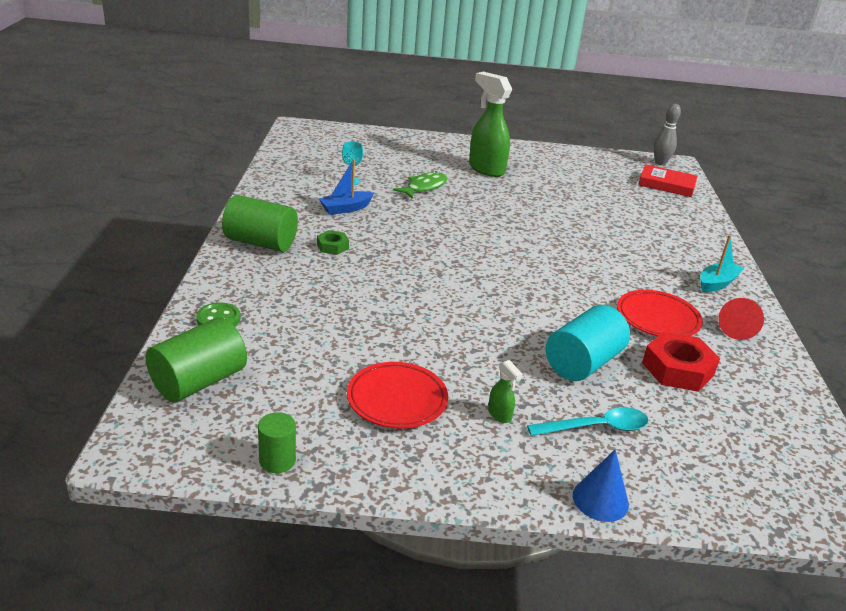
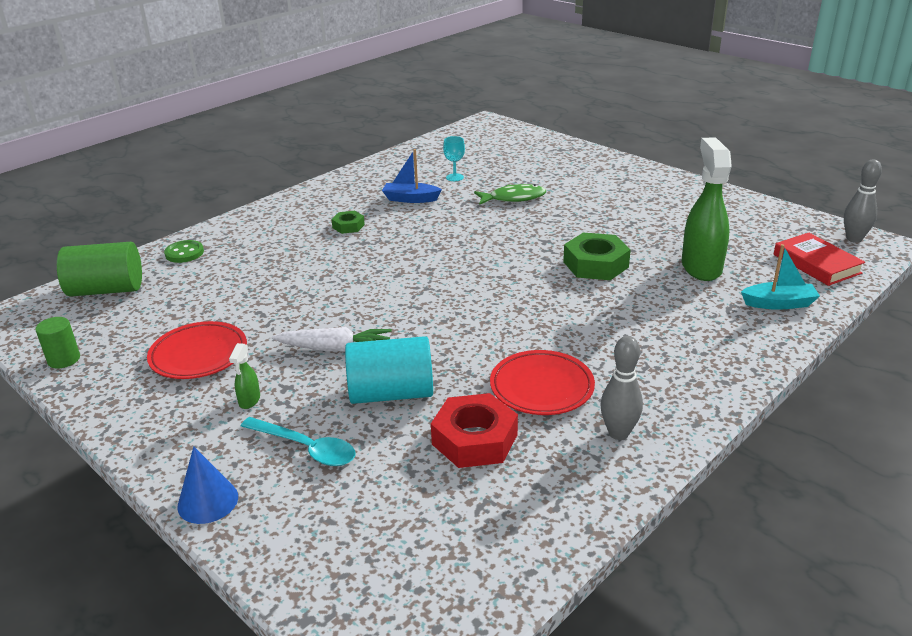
camera: 45 degrees right, 0 degrees up
(261, 243) = (301, 208): green cylinder -> none
(486, 169) = (608, 196): green spray bottle -> green spray bottle (701, 267)
(492, 348) = (335, 348): none -> white carrot
(556, 222) = (595, 264): none -> green nut
(717, 283) = (683, 382): turquoise boat -> turquoise boat (779, 304)
(736, 328) = (618, 433): red cone -> grey bowling pin

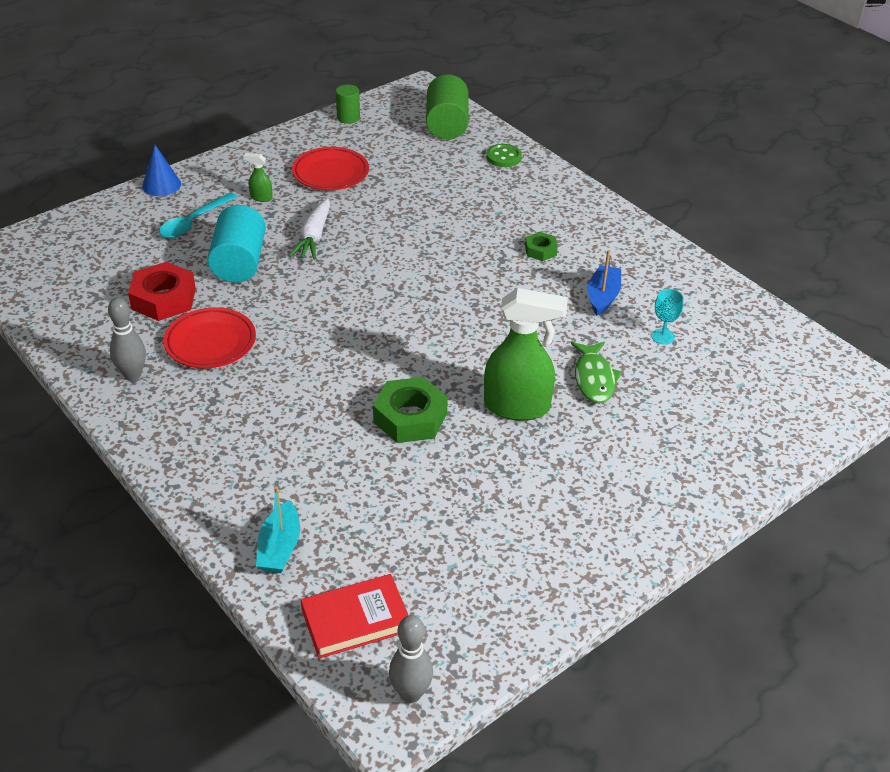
camera: 95 degrees right, 10 degrees up
(701, 267) = (379, 504): green spray bottle -> green spray bottle (517, 407)

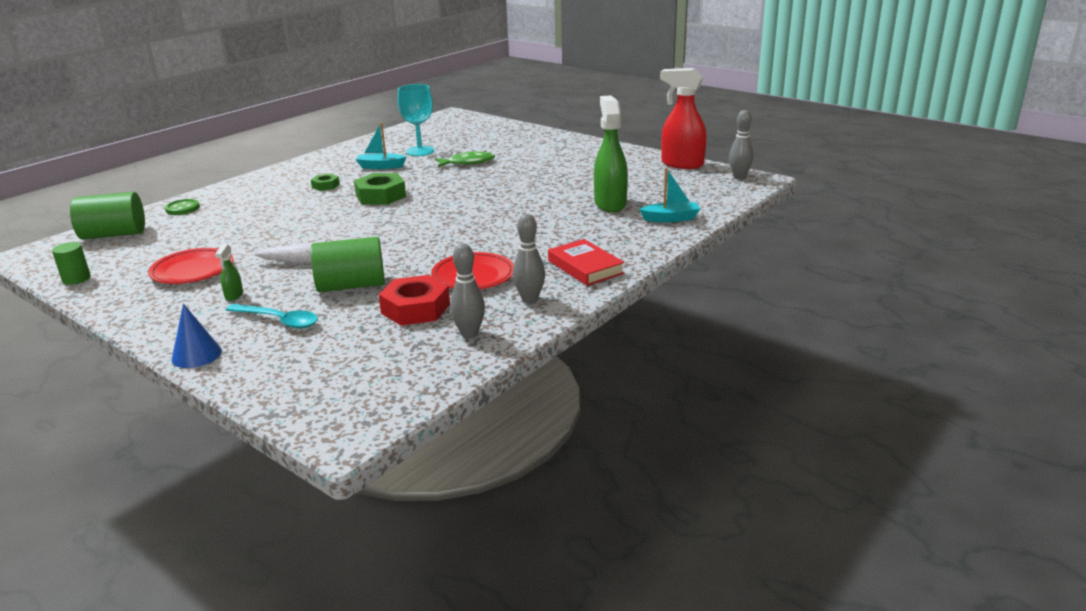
camera: 100 degrees left, 15 degrees down
(92, 327) = (469, 333): none -> grey bowling pin
(239, 262) = (351, 286): turquoise cylinder -> green cylinder
(355, 620) = (706, 193): red book -> red book (585, 267)
(410, 417) = (529, 201): green nut -> green nut (380, 196)
(506, 633) = (681, 164): none -> red spray bottle
(517, 407) = (504, 177): green spray bottle -> green spray bottle (610, 204)
(603, 297) = (380, 166): blue boat -> turquoise boat
(663, 336) = (420, 151): turquoise goblet -> turquoise goblet, size x1.88

